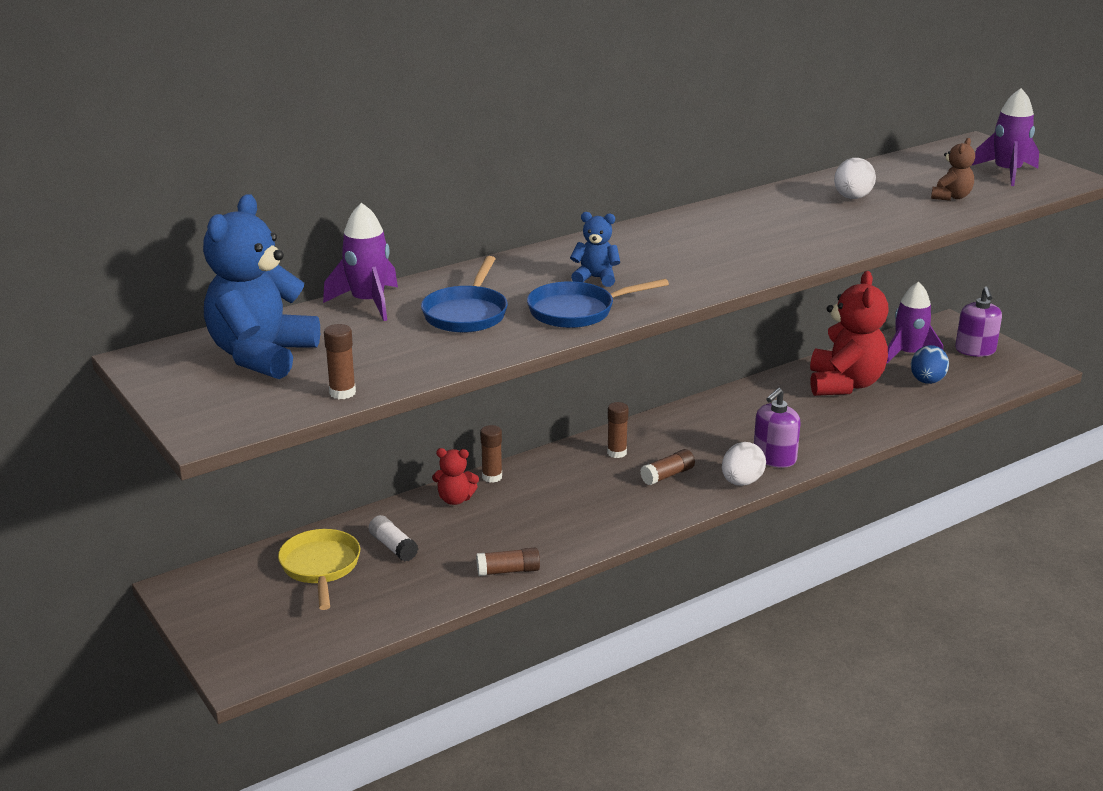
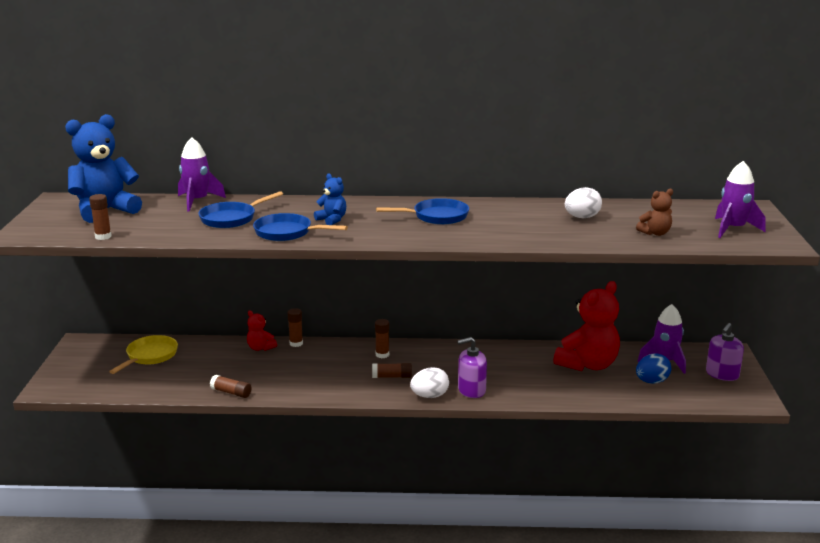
camera: 35 degrees right, 5 degrees down
(393, 547) = (196, 359): white glue stick -> none
(705, 239) = (436, 217): none -> blue pan

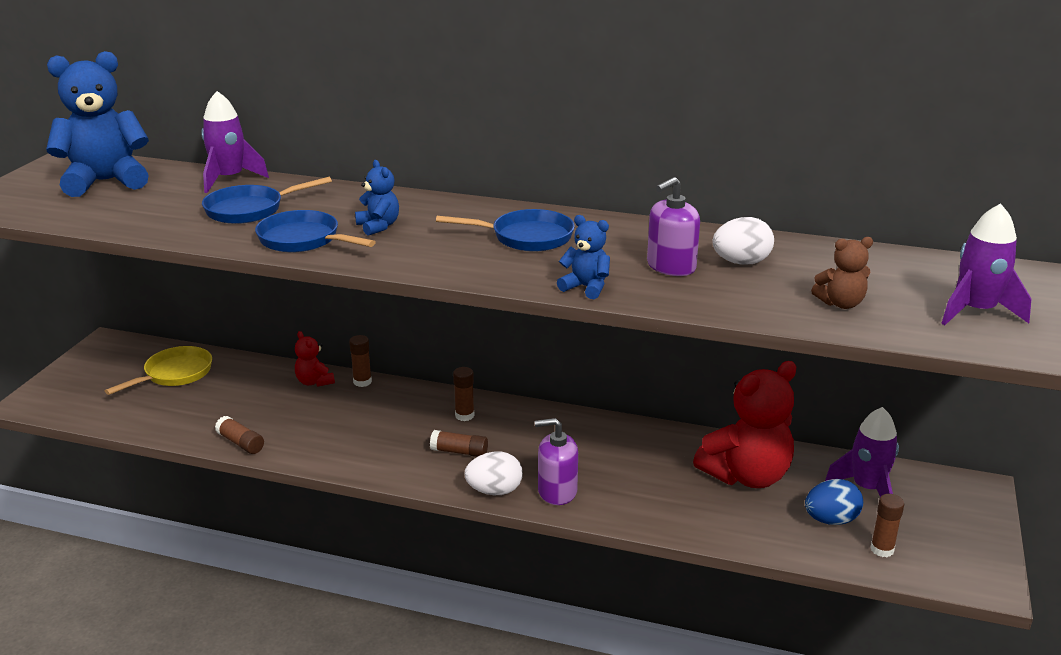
camera: 15 degrees right, 5 degrees up
(103, 237) = (71, 219): brown glue stick -> brown glue stick (882, 549)
(497, 240) = (586, 287): none -> blue teddy bear
(722, 374) = (949, 525): purple soap dispenser -> purple soap dispenser (671, 267)

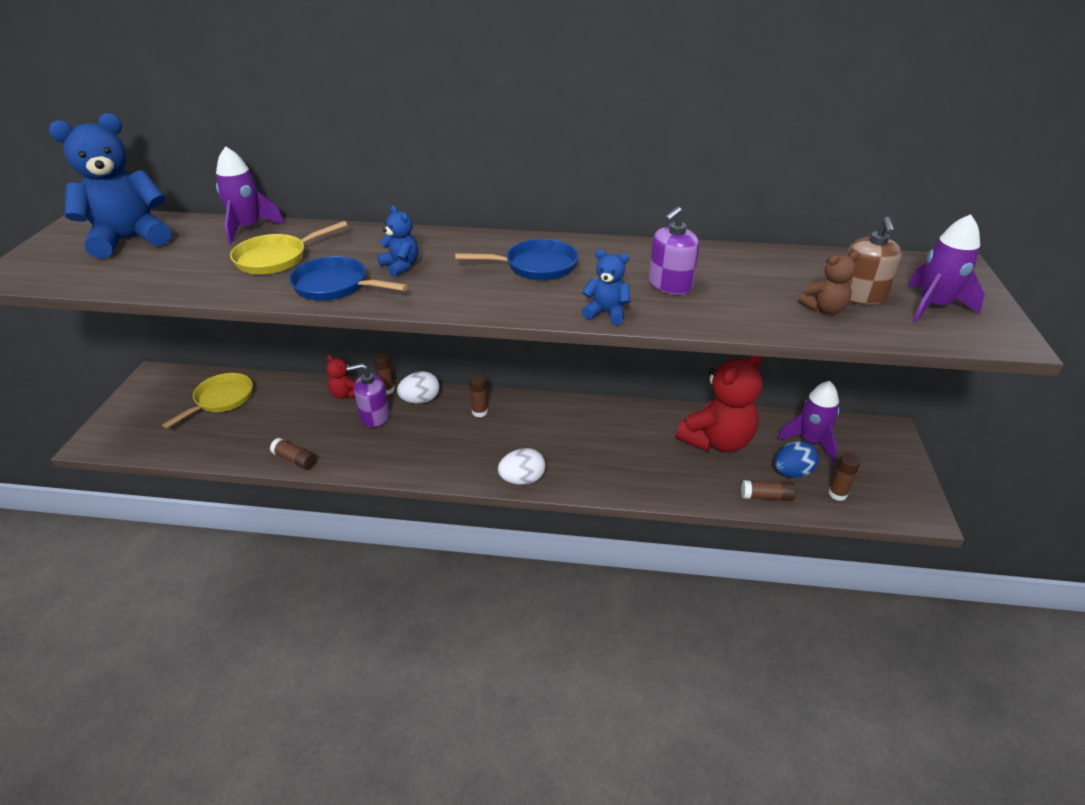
camera: 10 degrees left, 10 degrees up
(250, 210) = (276, 259): blue pan -> yellow pan
(459, 452) = (484, 446): brown glue stick -> brown glue stick (766, 497)
(557, 491) = (573, 473): purple soap dispenser -> purple soap dispenser (374, 416)
(741, 262) = (726, 276): white egg -> white egg (420, 400)
(892, 294) = (861, 296): none -> brown soap dispenser

